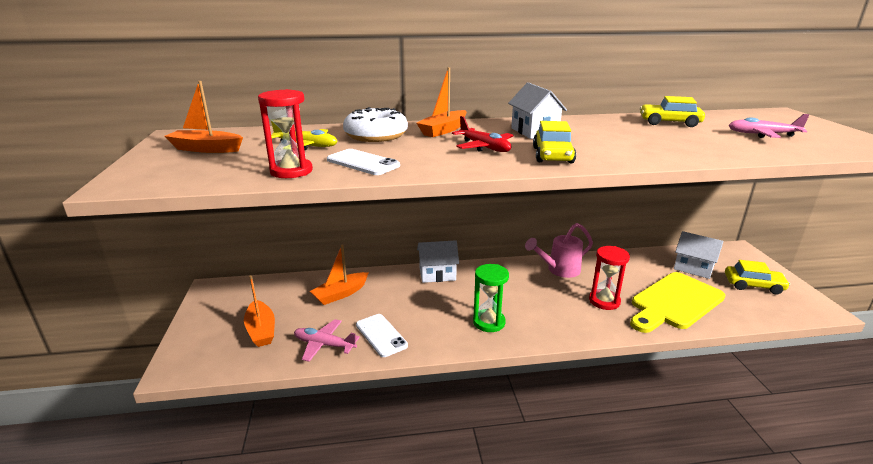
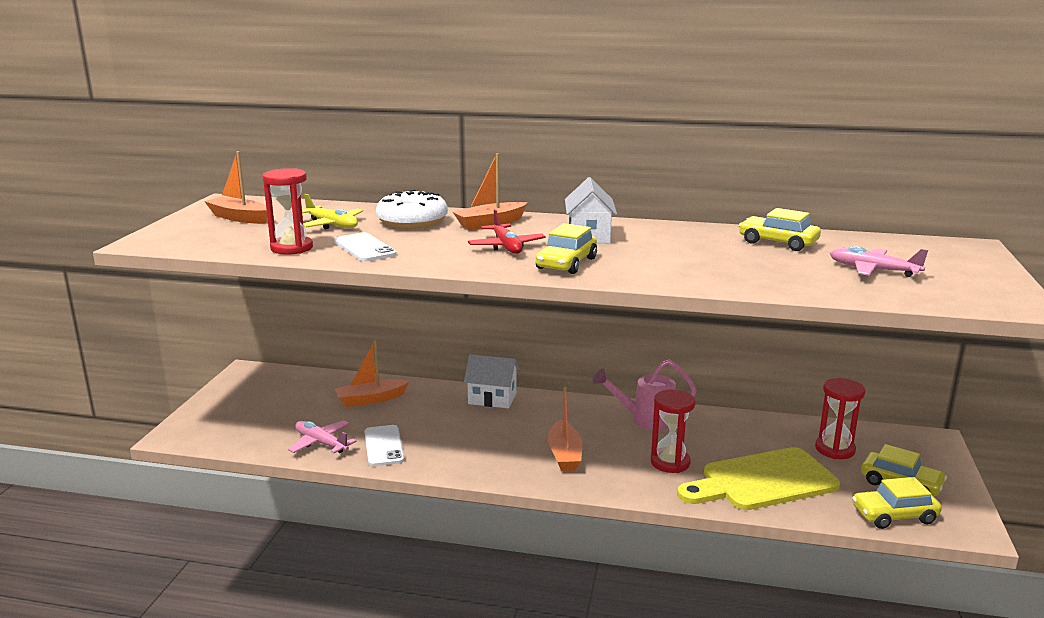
camera: 20 degrees right, 5 degrees down
(261, 330) = (270, 418): orange boat -> orange boat (564, 454)
(489, 322) = (509, 457): green hourglass -> none
(693, 268) = (835, 449): white house -> red hourglass
(773, 310) = (894, 515): none -> yellow car

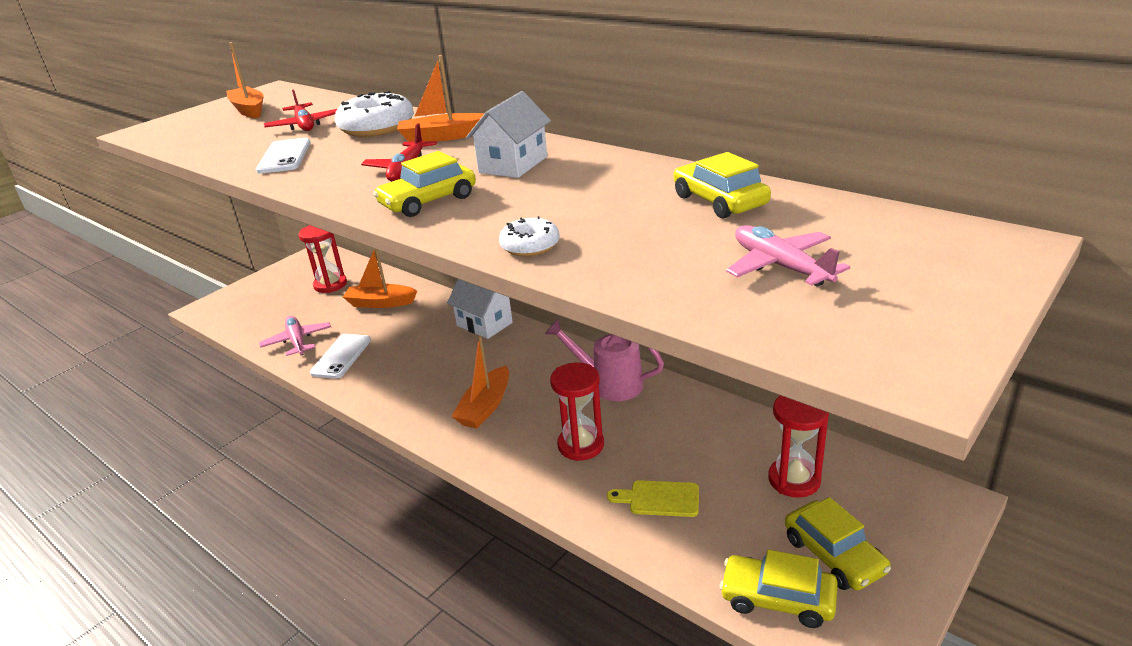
camera: 30 degrees right, 10 degrees up
(291, 248) = (229, 150): red hourglass -> red hourglass (330, 285)
(332, 225) = (304, 125): yellow plane -> red plane
(698, 279) = (530, 246): none -> white donut
(762, 481) = (659, 499): yellow cutting board -> yellow cutting board, size x0.45

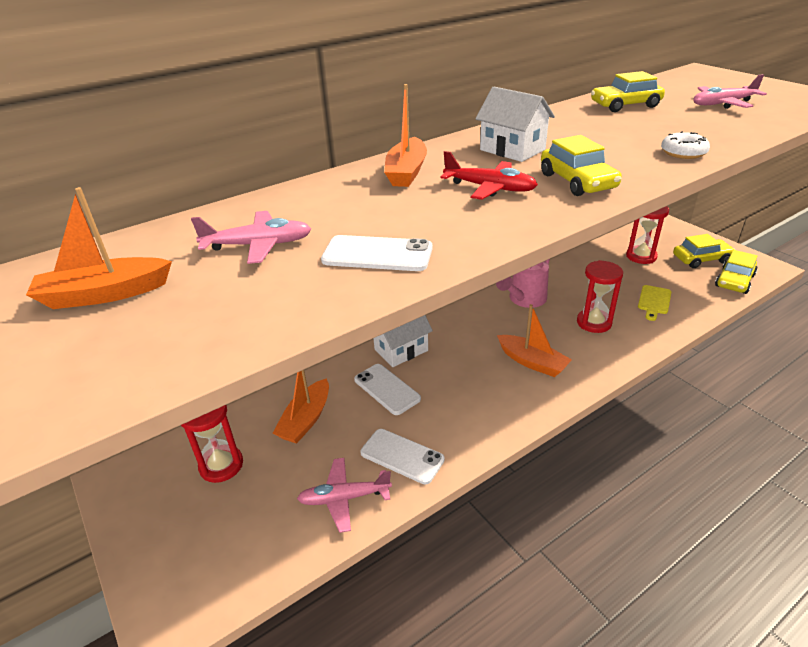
camera: 75 degrees left, 5 degrees up
(304, 125) = (258, 245): red plane -> pink plane
(377, 127) = (332, 202): white donut -> none
(424, 330) = (387, 389): none -> white phone

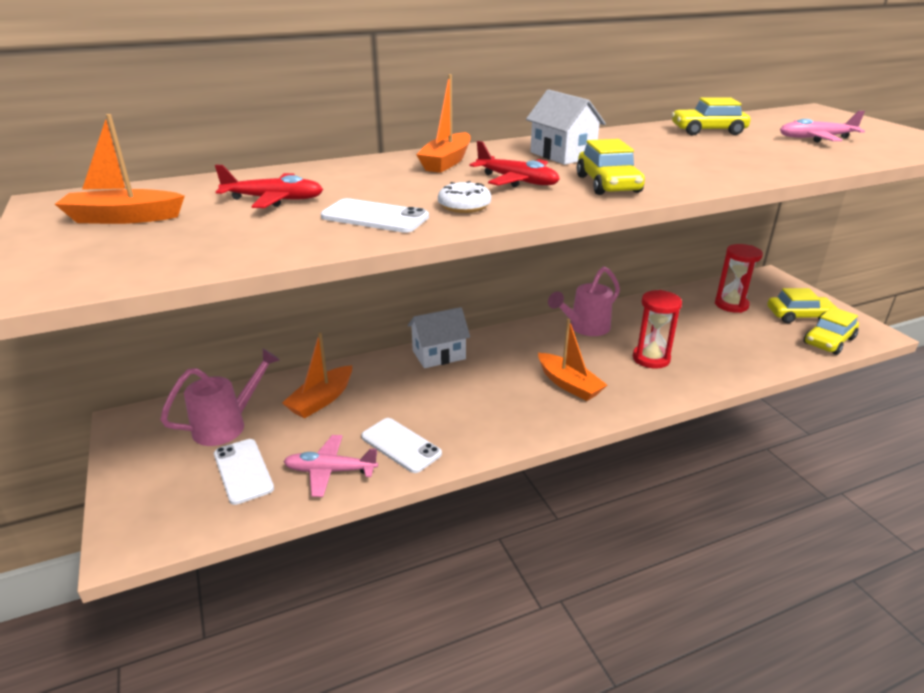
camera: 10 degrees right, 5 degrees down
(221, 465) = (227, 425): red hourglass -> pink watering can
(258, 245) = (274, 200): pink plane -> red plane
(387, 389) = (410, 386): white phone -> white phone (243, 471)
(654, 301) = (727, 348): yellow cutting board -> none
(683, 153) = (737, 173): white donut -> white donut (464, 206)

